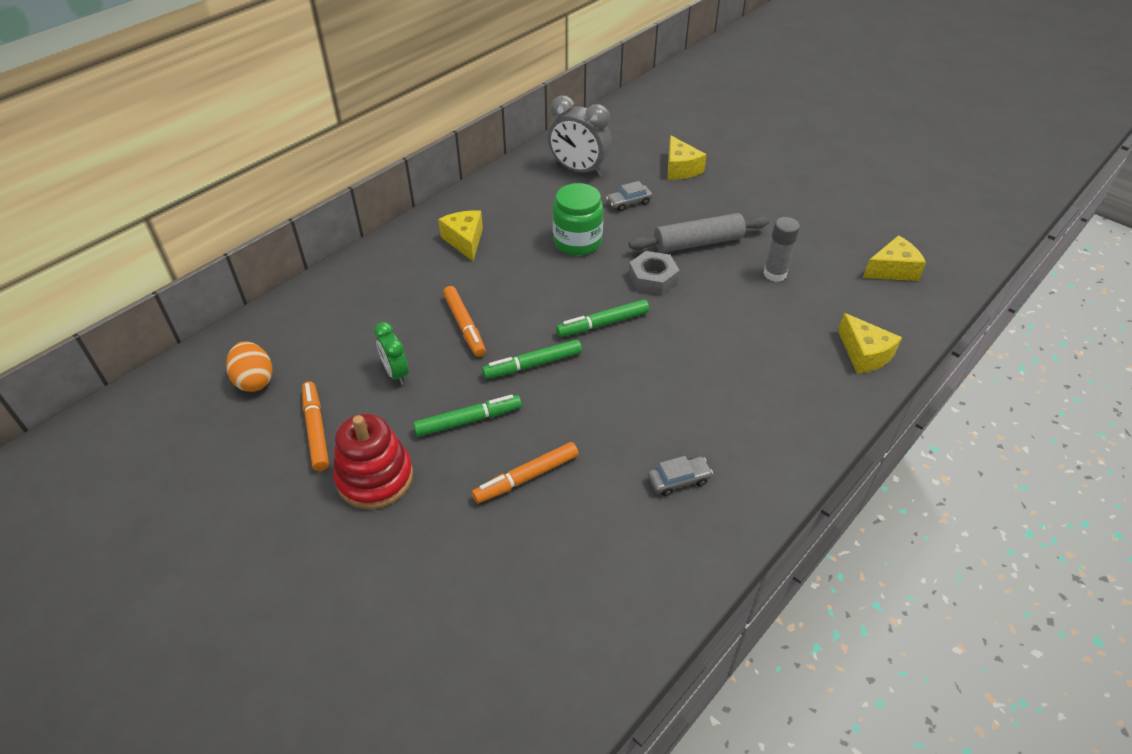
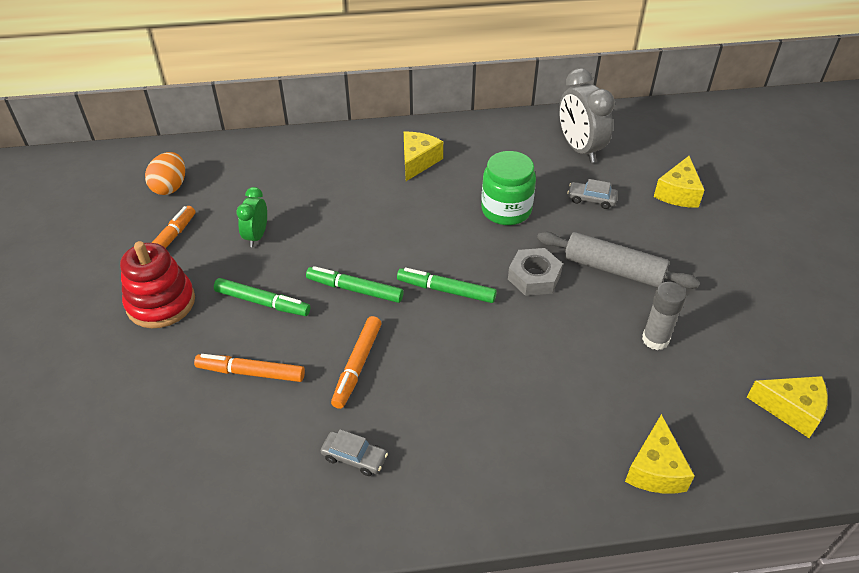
camera: 40 degrees right, 0 degrees up
(465, 326) = (342, 229): orange marker -> orange marker (357, 366)

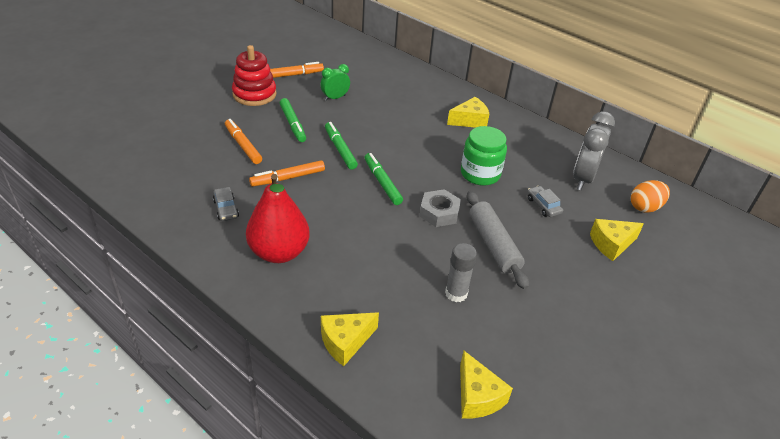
camera: 45 degrees right, 5 degrees down
(170, 187) = (332, 55): orange egg -> orange egg (645, 207)
(476, 448) = (279, 252): none -> red pear

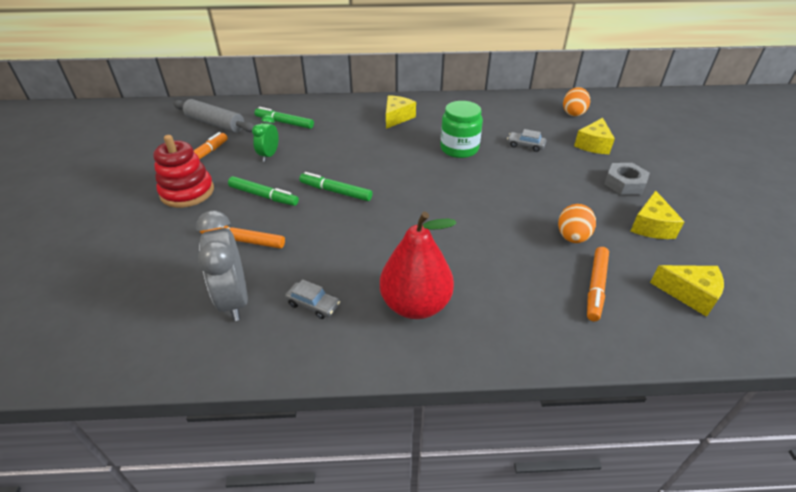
camera: 40 degrees left, 0 degrees up
(288, 178) = (328, 241): orange marker -> orange marker (596, 287)
(345, 342) = (569, 331): yellow cheese -> yellow cheese (651, 226)
(382, 182) = (406, 196): green marker -> green marker (284, 123)
(439, 212) = (476, 191): grey nut -> grey nut (624, 184)
(456, 293) = (572, 237): grey glue stick -> orange egg
(493, 245) = (540, 189): grey rolling pin -> grey rolling pin (215, 124)
(583, 178) = (518, 115): grey clock -> grey clock (234, 299)

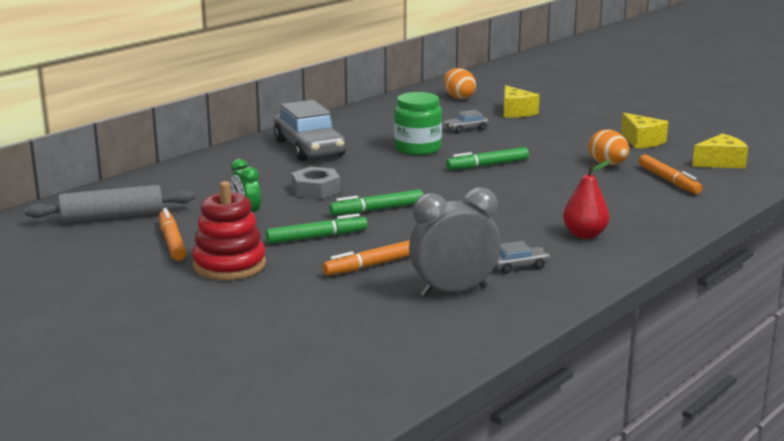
camera: 45 degrees left, 20 degrees down
(234, 299) = (453, 291): grey clock -> grey clock turned 135 degrees clockwise
(284, 123) = (196, 189): green marker -> green marker (487, 165)
(397, 118) = (309, 148): yellow cheese -> grey car
(415, 305) = (585, 235): red pear -> red pear, size x0.62
(624, 184) = (582, 126): grey nut -> grey nut (316, 190)

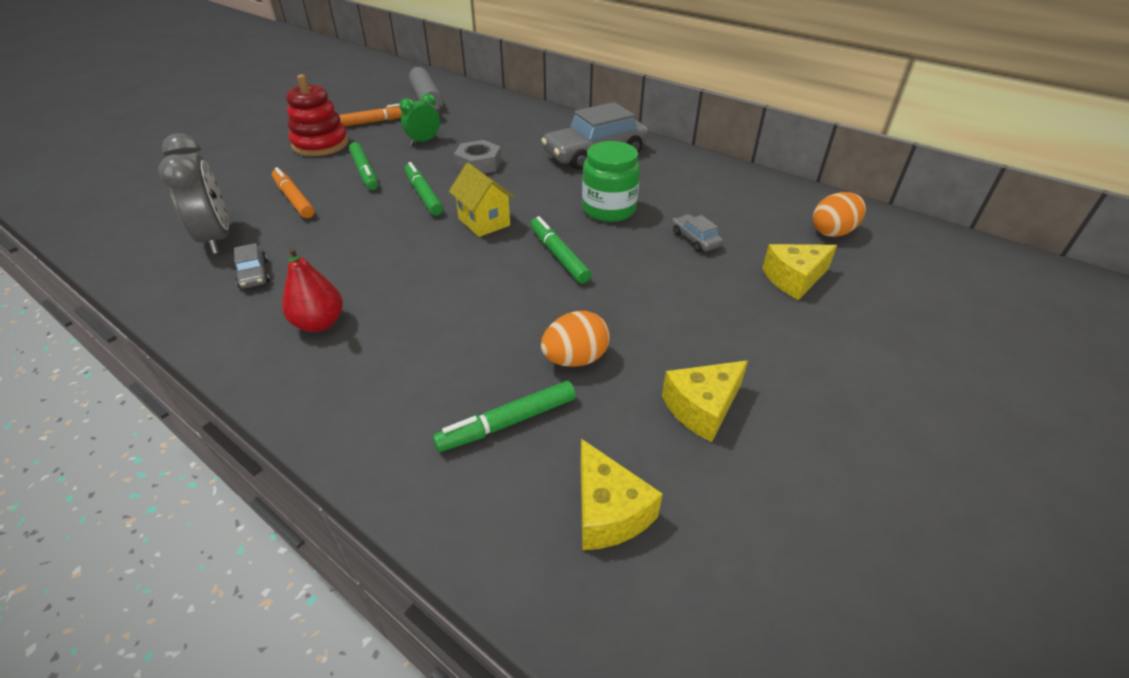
camera: 85 degrees right, 20 degrees up
(433, 187) = (484, 222): none -> yellow house
(669, 181) = (507, 423): orange marker -> green marker

